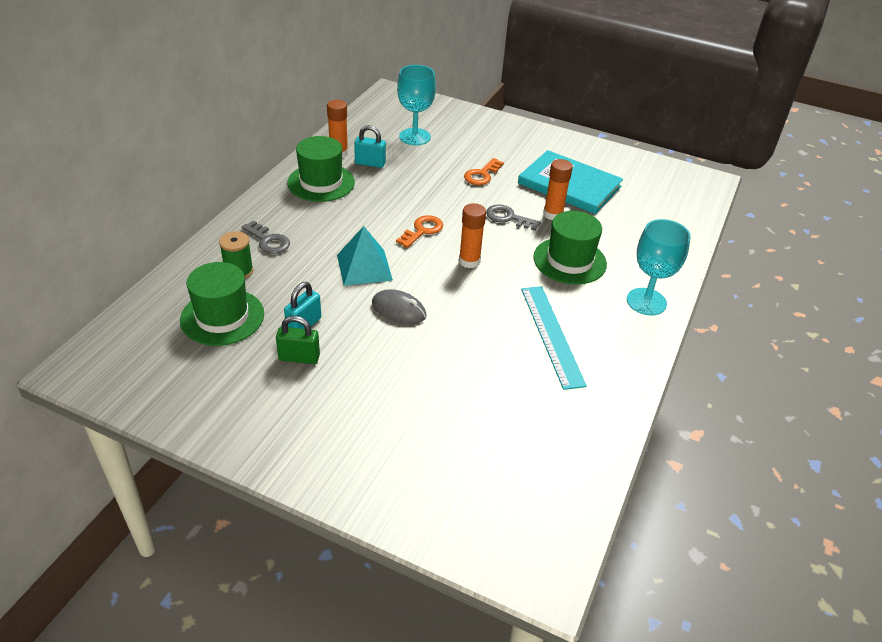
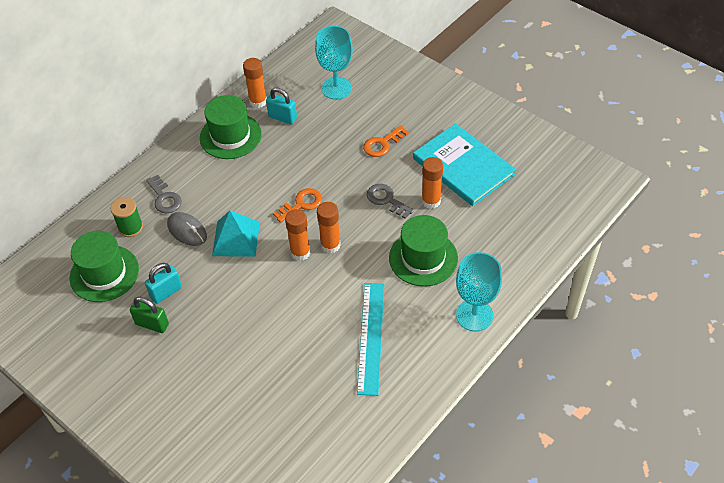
camera: 20 degrees right, 10 degrees up
(399, 310) = (249, 289): grey mouse -> grey mouse (187, 230)
(440, 271) = (300, 253): none -> orange glue stick

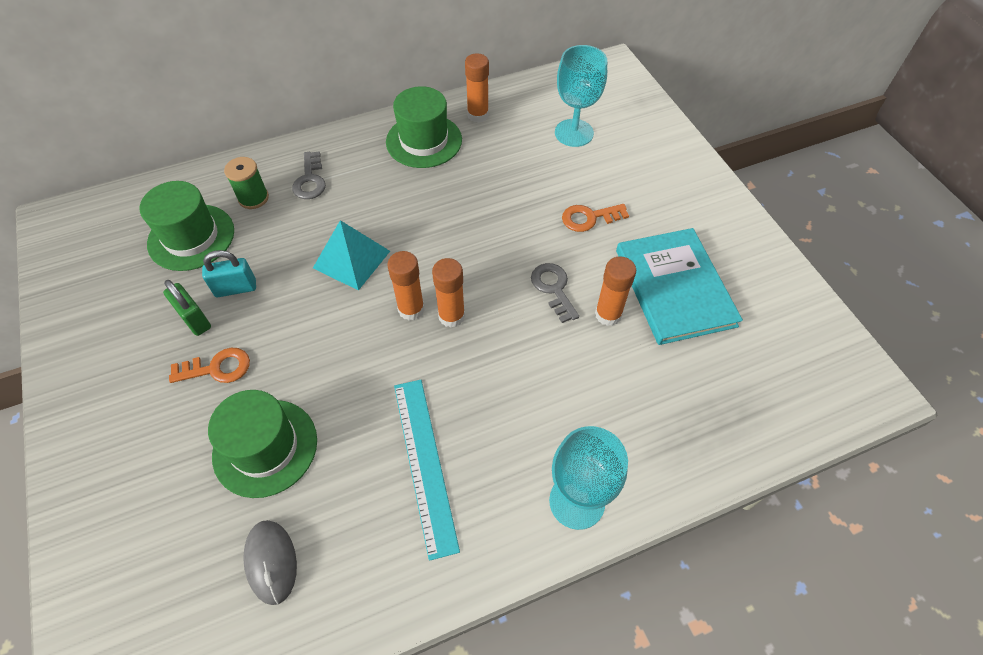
camera: 25 degrees right, 5 degrees up
(187, 230) = (307, 227): grey mouse -> grey mouse (271, 562)
(282, 117) = (493, 142): turquoise padlock -> none
(301, 204) = (450, 250): orange key -> orange key (217, 368)
(371, 337) = (425, 463): turquoise ruler -> turquoise ruler turned 45 degrees counterclockwise
(423, 258) = (555, 386): green hat -> green hat (265, 447)

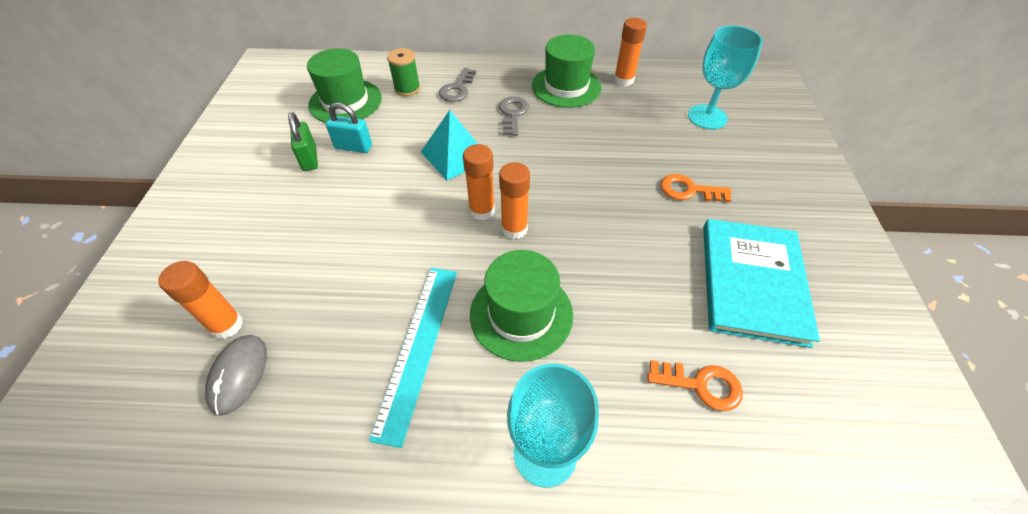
camera: 25 degrees right, 5 degrees down
(217, 368) = (302, 200): orange key -> orange key (701, 385)
(265, 447) = (297, 276): green hat -> green hat (521, 314)
(553, 288) = (623, 239): grey key -> grey key (513, 114)
(608, 314) = (667, 282): orange glue stick -> orange glue stick (227, 325)

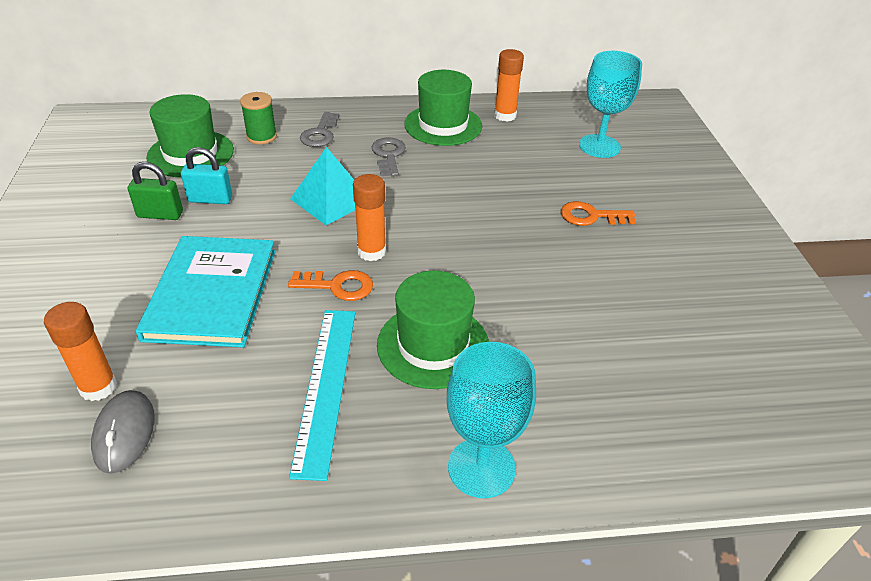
camera: 10 degrees left, 10 degrees down
(309, 159) = (160, 214): green padlock -> green padlock turned 60 degrees counterclockwise
(514, 229) = (410, 266): orange glue stick -> none
(701, 385) = (630, 391): orange key -> orange key (338, 286)
(752, 282) = (667, 295): turquoise book -> turquoise book (211, 293)

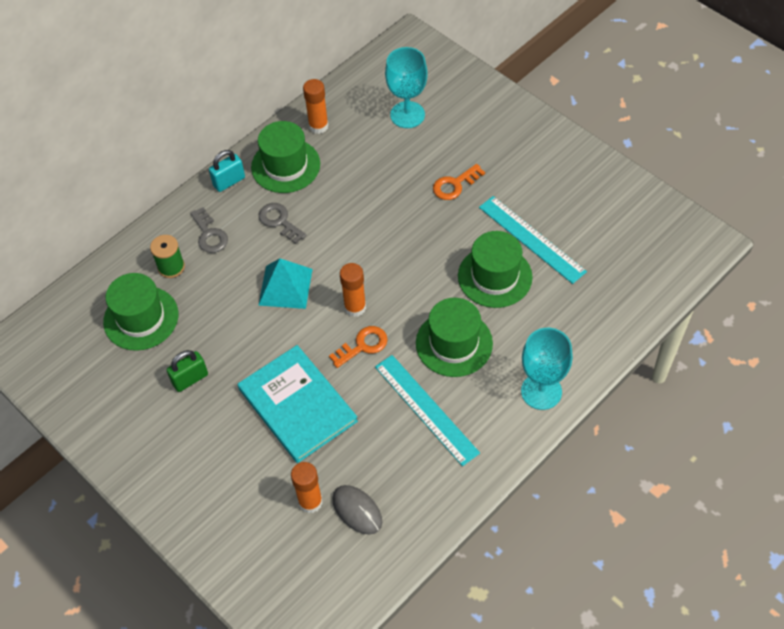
camera: 35 degrees left, 15 degrees up
(210, 199) = (207, 344): turquoise padlock -> turquoise padlock (229, 181)
(551, 314) = (495, 276): none -> green hat
(632, 306) = (531, 239): none -> turquoise ruler

